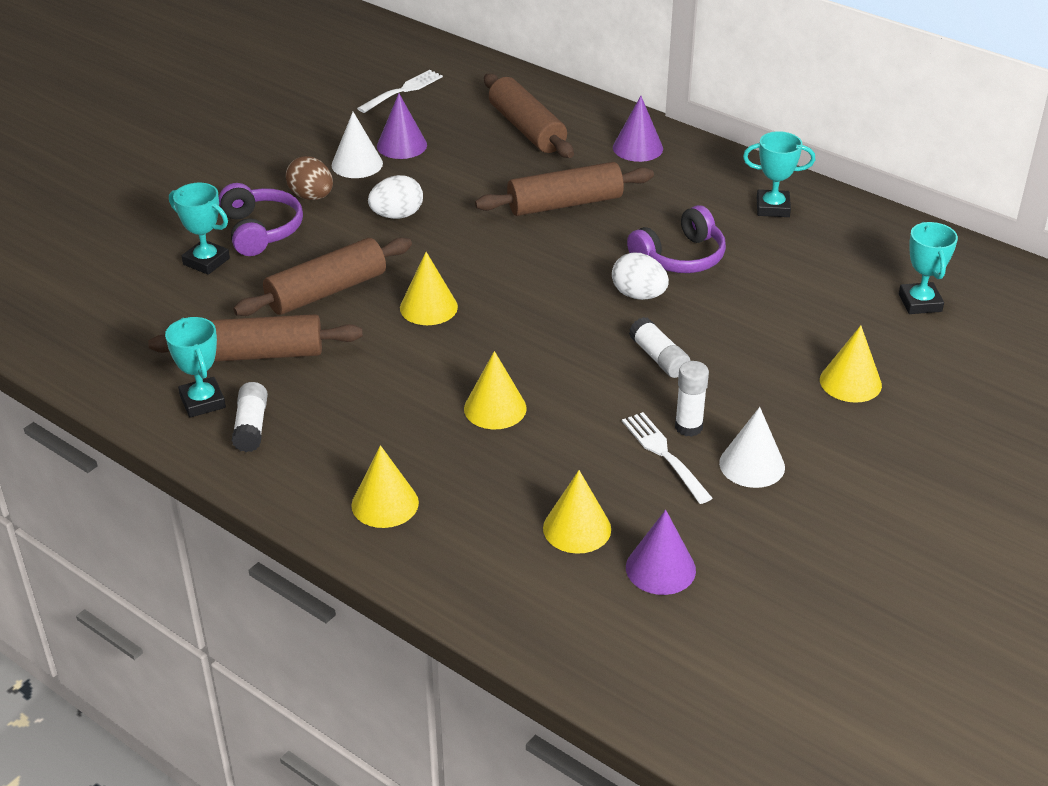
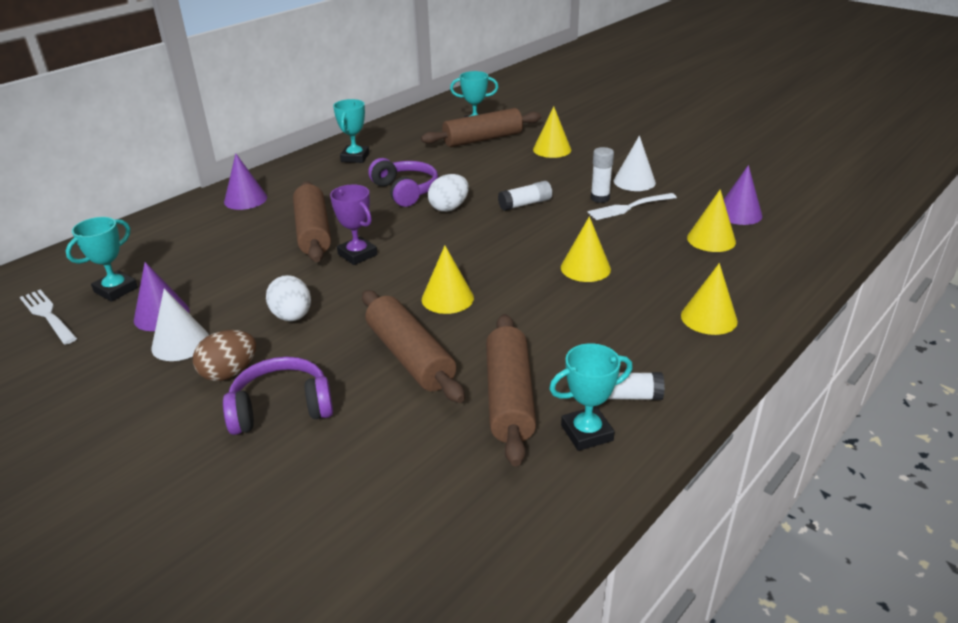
camera: 85 degrees left, 5 degrees down
(206, 261) = (329, 449): turquoise trophy -> turquoise trophy (116, 290)
(517, 239) = (357, 254): none -> purple trophy
(527, 129) = (180, 246): brown rolling pin -> brown rolling pin (482, 139)

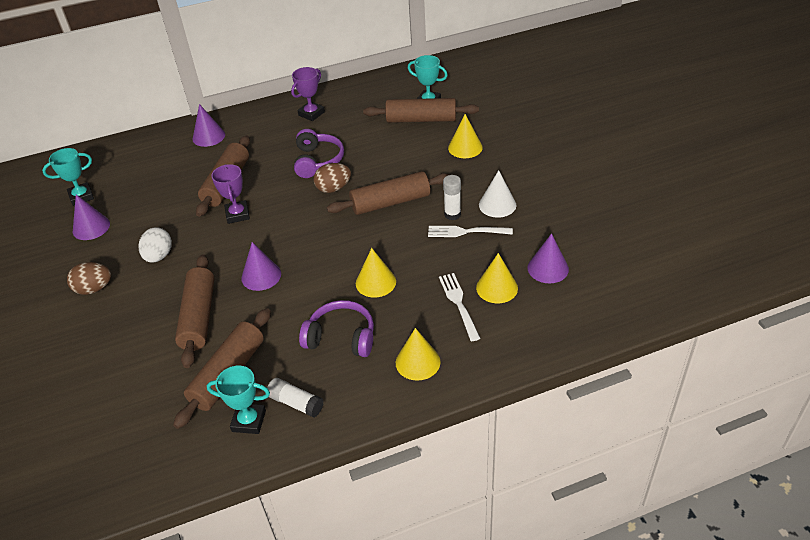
camera: 30 degrees right, 10 degrees up
(48, 315) = (35, 205): white fork -> white fork (459, 304)
(180, 343) = (85, 255): white cone -> none
(281, 408) = (101, 327): purple headphones -> purple headphones (341, 337)
(355, 157) = (311, 114): turquoise trophy -> purple trophy
(447, 298) = (261, 276): yellow cone -> purple cone
(449, 208) = (333, 188): white egg -> brown egg
(525, 204) = (390, 202): white glue stick -> brown rolling pin

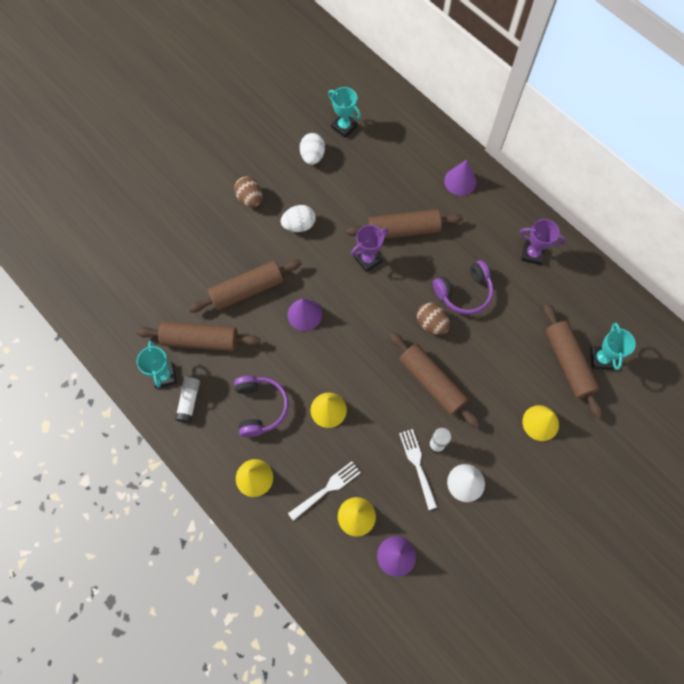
camera: 65 degrees right, 25 degrees up
(91, 227) = (312, 156): purple cone -> white egg

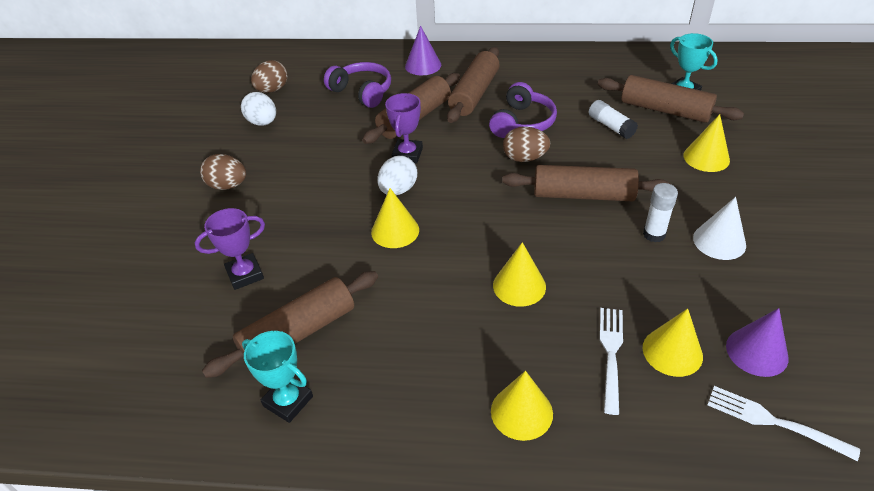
camera: 40 degrees left, 25 degrees down
(189, 401) = (350, 402): white glue stick -> white glue stick (611, 126)
(247, 290) = (306, 254): brown rolling pin -> brown rolling pin (474, 94)
(260, 407) = (444, 340): purple headphones -> purple headphones (362, 92)
(299, 225) = (306, 173): white egg -> white egg (398, 190)
(304, 314) = (395, 231): purple cone -> yellow cone
(344, 127) = (272, 90): turquoise trophy -> brown egg
(418, 466) = (663, 262): white fork -> white fork (775, 422)
(532, 254) = (541, 70): purple trophy -> purple trophy (245, 274)

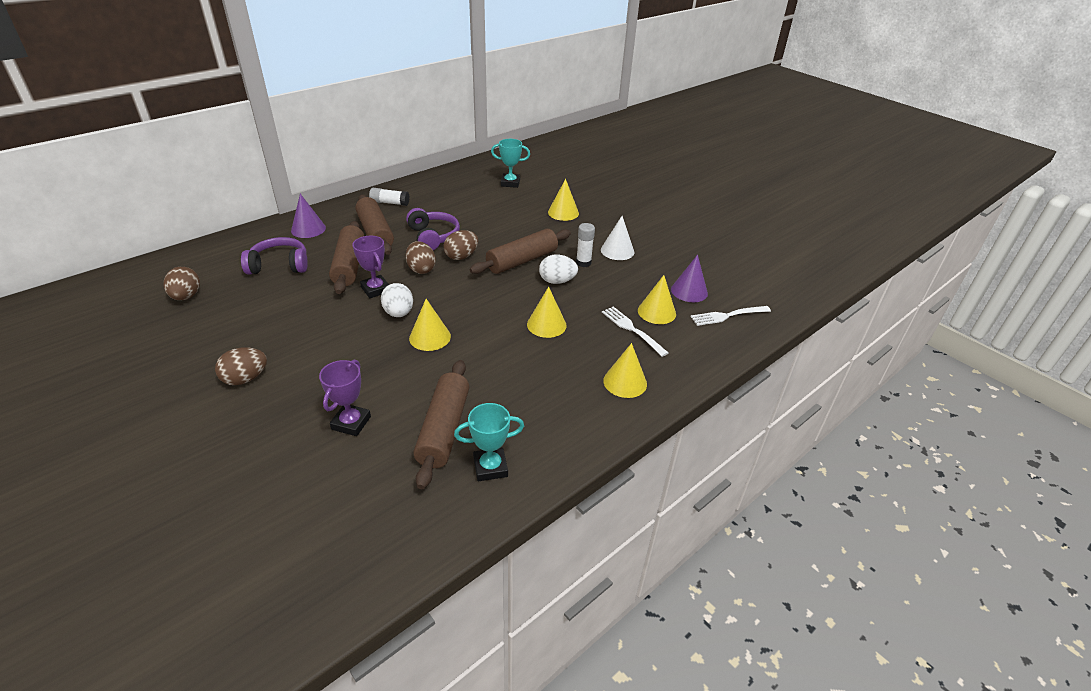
camera: 50 degrees left, 5 degrees down
(262, 122) = (212, 322): white egg -> white egg (557, 281)
(470, 153) = (421, 269): none -> brown egg
(611, 126) = (491, 217): white glue stick -> white glue stick (390, 203)
(665, 110) = (512, 196): brown rolling pin -> none

